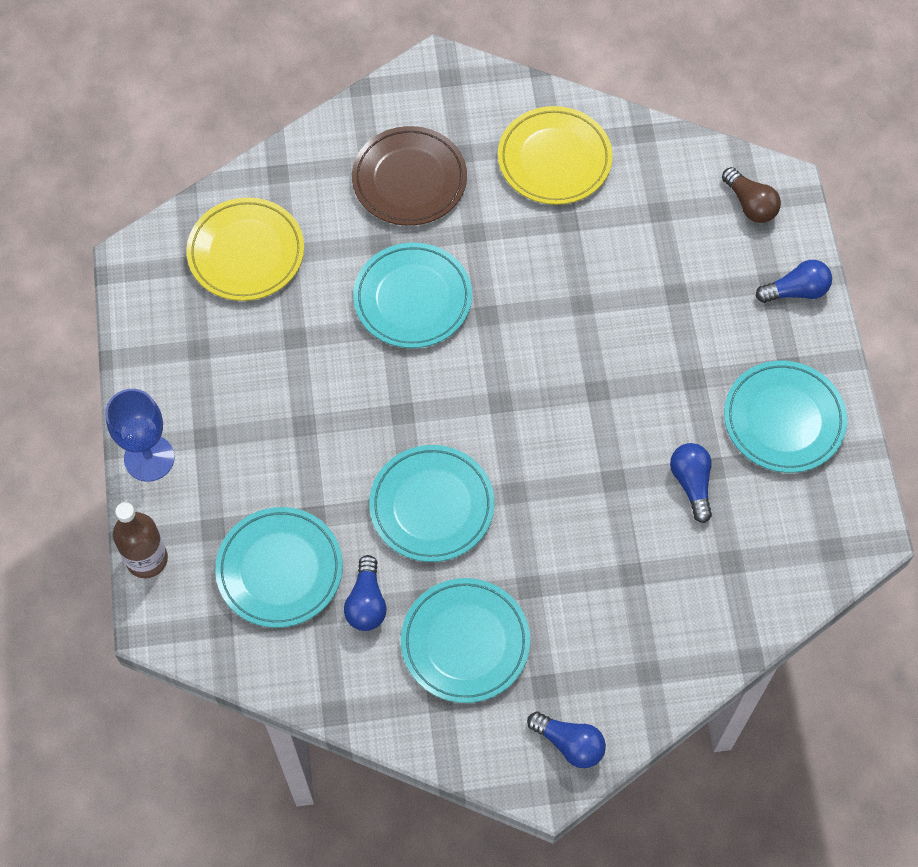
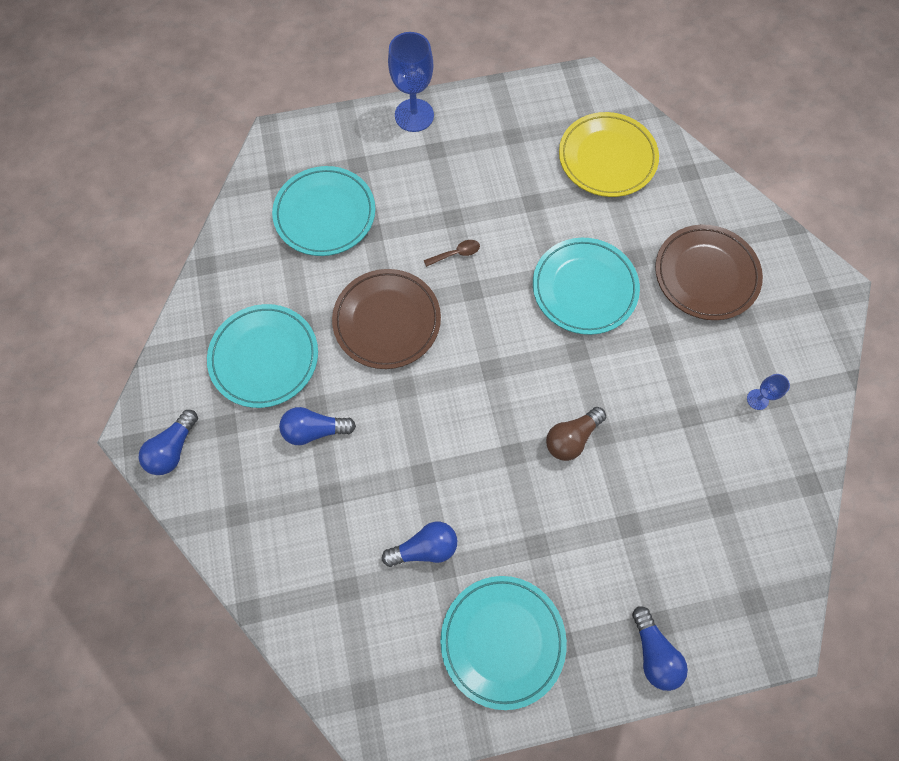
camera: 85 degrees right, 5 degrees up
(147, 559) = (330, 125): brown bottle -> none
(353, 426) = (456, 254): none -> brown spoon
(366, 602) = (298, 279): blue light bulb -> blue light bulb (315, 430)
(431, 506) = (387, 321): turquoise plate -> brown plate
(554, 159) = (757, 399): yellow plate -> blue goblet
(750, 204) = (749, 599): brown light bulb -> brown light bulb (571, 438)

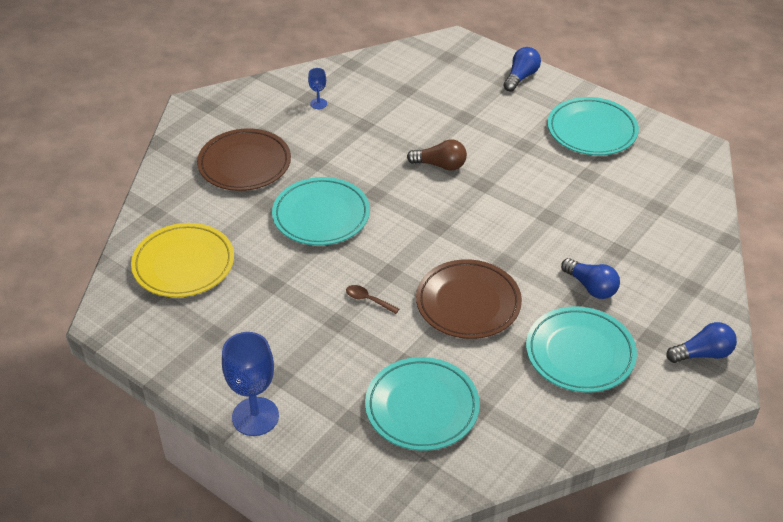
camera: 130 degrees left, 25 degrees down
(425, 548) = (588, 188): blue light bulb -> none

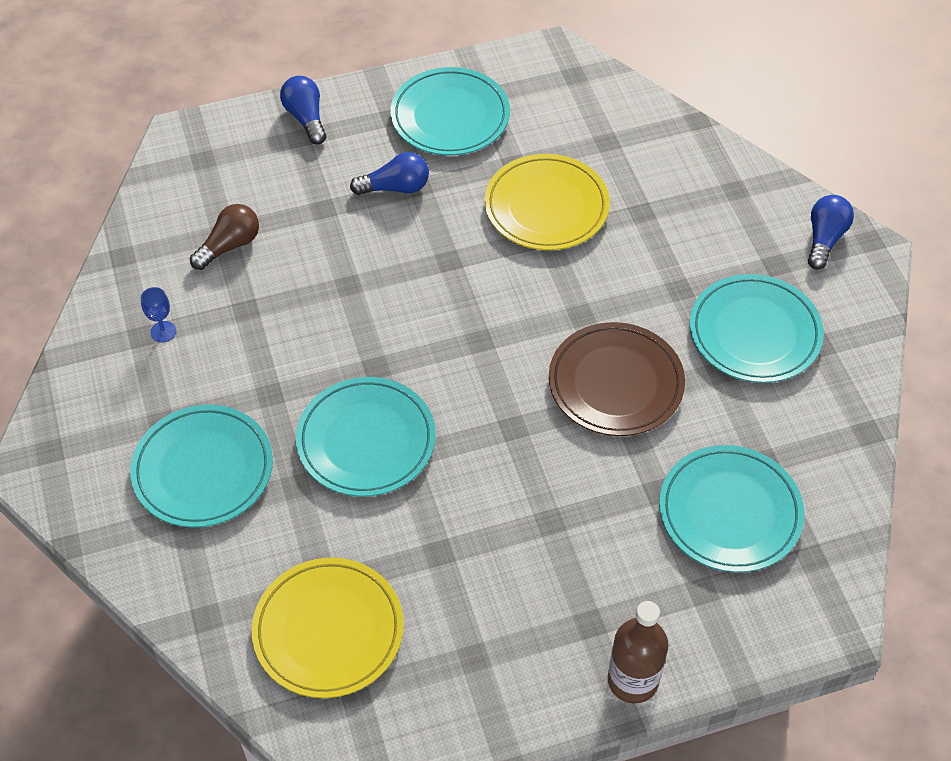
camera: 55 degrees left, 10 degrees up
(244, 164) = (203, 470): brown plate -> turquoise plate
(255, 416) = (632, 680): blue goblet -> brown bottle
(368, 300) = (539, 472): brown spoon -> none
(440, 165) = (383, 279): brown light bulb -> brown light bulb (229, 246)
(571, 205) = (546, 207): none -> yellow plate
(591, 287) = (674, 266): blue light bulb -> blue light bulb (395, 188)

